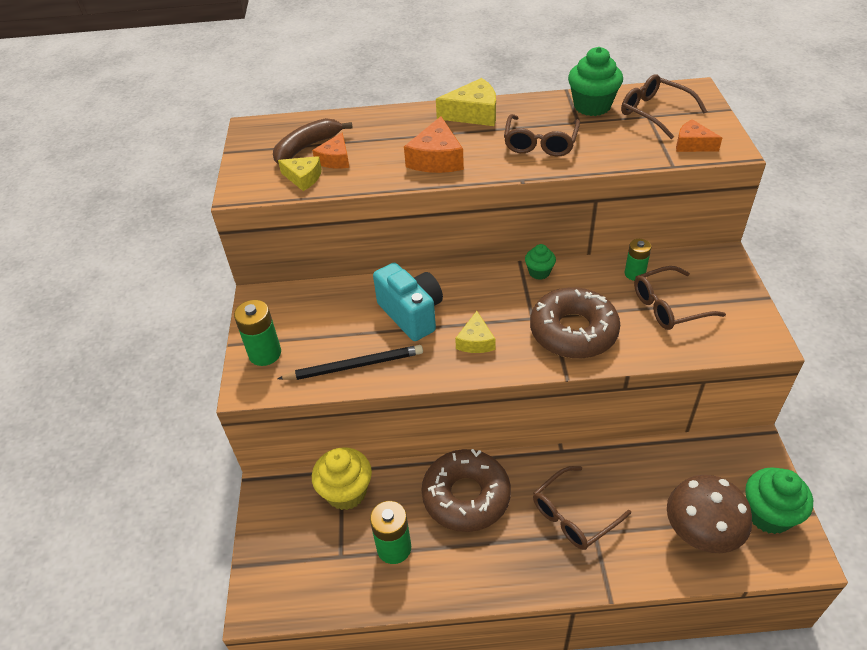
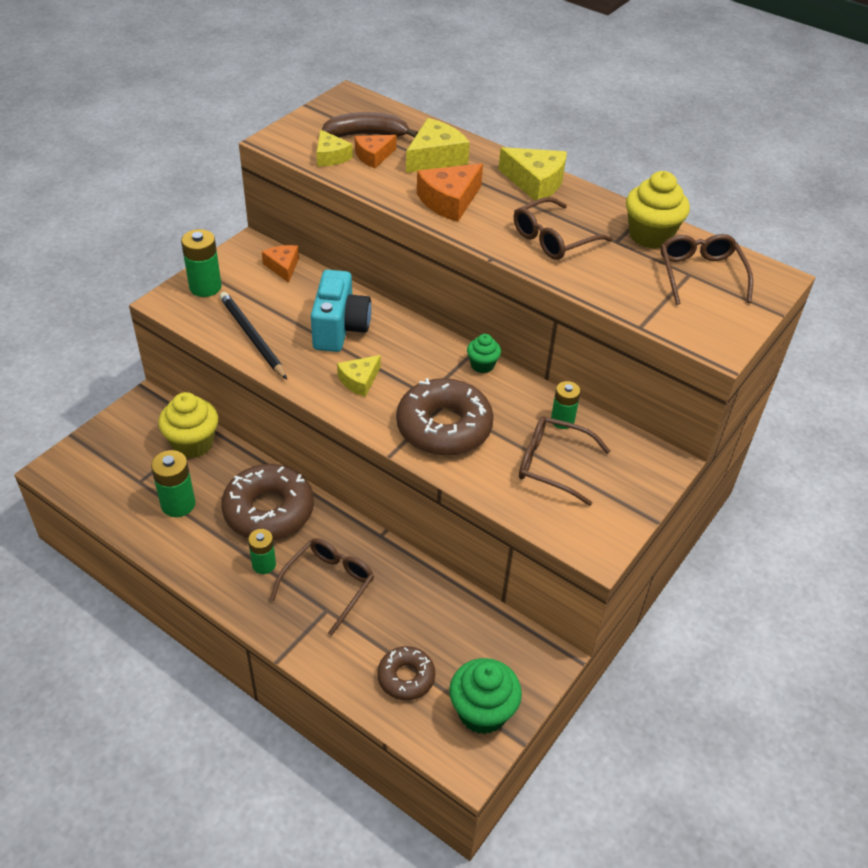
camera: 35 degrees right, 0 degrees up
(354, 366) = (252, 337): black pencil -> black pencil turned 150 degrees counterclockwise
(381, 135) = (435, 157): none -> yellow cheese
(513, 539) = (264, 564): none -> green battery
(574, 515) = (328, 585): brown glasses -> brown glasses turned 120 degrees clockwise
(592, 106) = (650, 236): green cupcake -> yellow cupcake
(692, 144) = (689, 321): orange cheese -> orange cheese (283, 267)
(700, 534) = (406, 677): brown mushroom -> brown donut

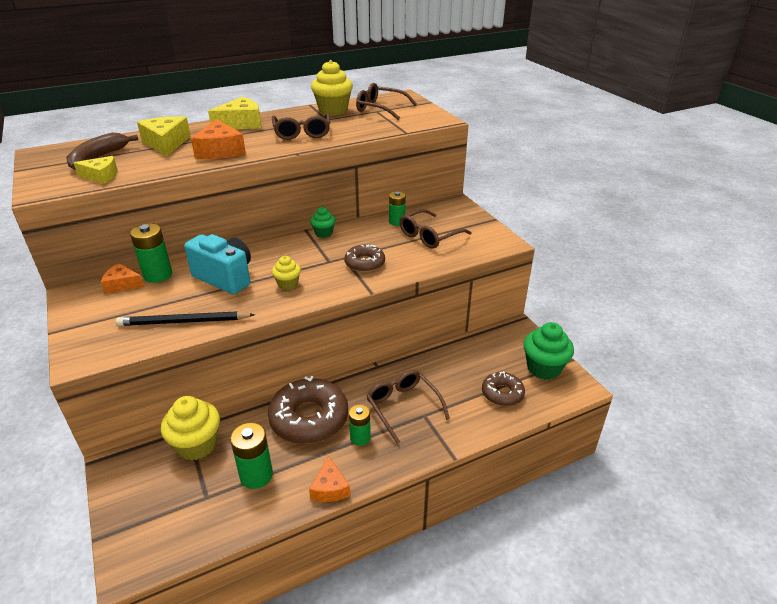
camera: 60 degrees left, 10 degrees down
(205, 287) = (91, 331): green battery -> green battery (158, 275)
(359, 381) = (288, 284): yellow cheese -> yellow cupcake
(373, 156) = (128, 162): orange cheese -> orange cheese (330, 488)
(444, 427) = (365, 263): brown donut -> brown donut, size x0.56

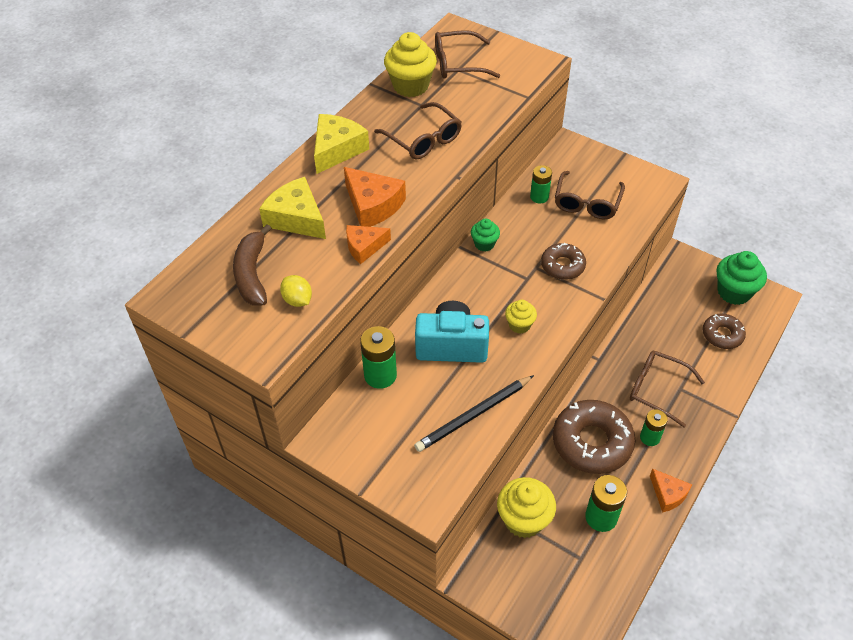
camera: 30 degrees left, 15 degrees up
(101, 176) = (297, 300): yellow cheese -> yellow lemon
(122, 284) = (359, 404): orange cheese -> orange cheese (364, 247)

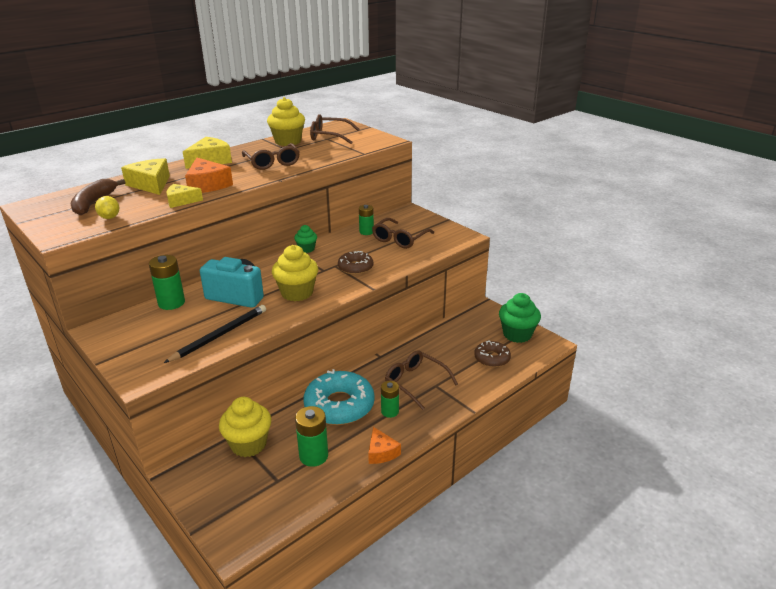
camera: 15 degrees right, 20 degrees down
(364, 247) = (181, 201): orange cheese -> yellow cheese
(473, 415) = (220, 335): black pencil -> black pencil turned 150 degrees clockwise
(519, 325) = (297, 293): yellow cupcake -> yellow cupcake, size x1.79
(592, 442) = (339, 405): brown donut -> turquoise donut

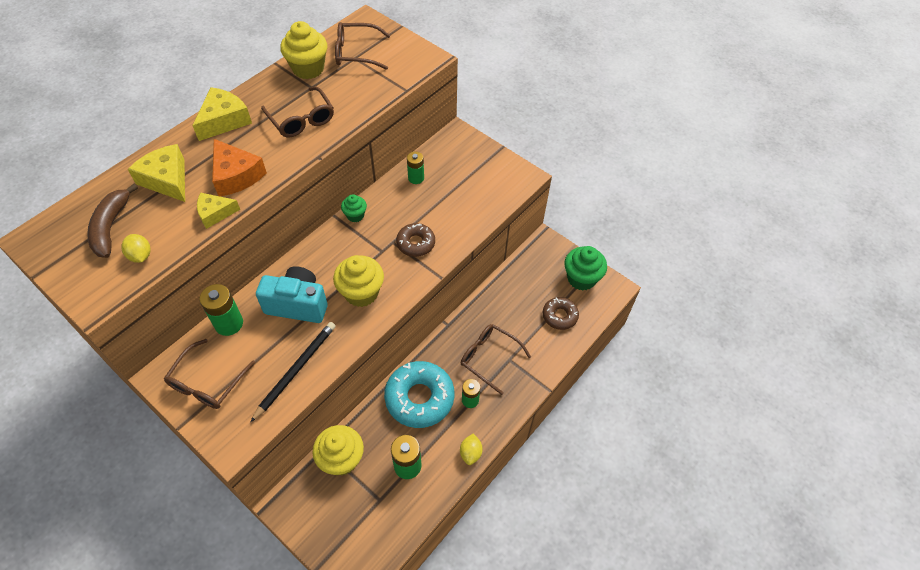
camera: 10 degrees left, 25 degrees up
(381, 452) = (470, 453): orange cheese -> yellow lemon
(400, 239) = (455, 188): brown glasses -> brown glasses (207, 382)

